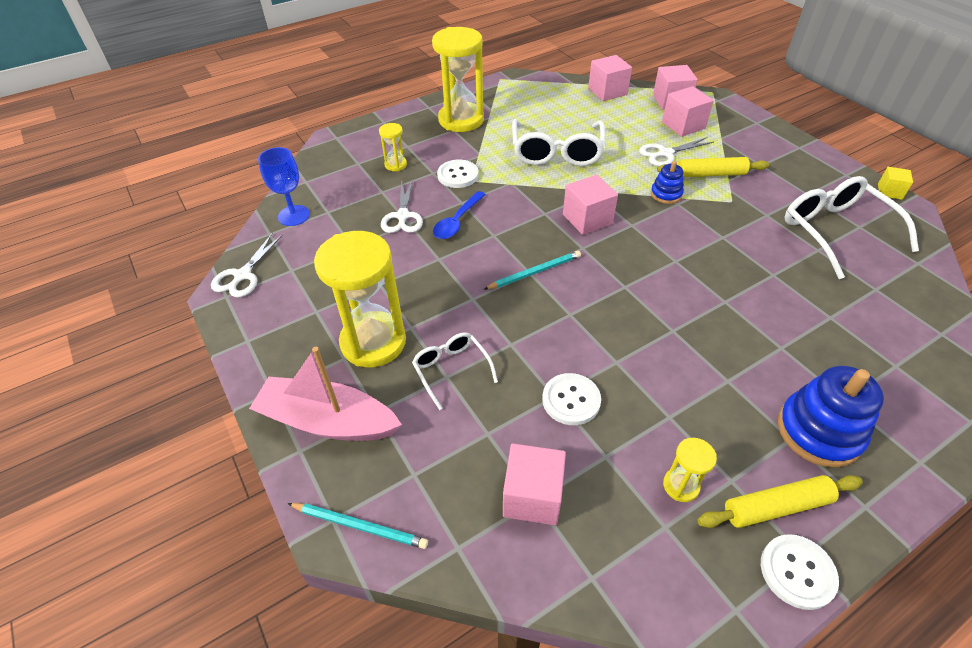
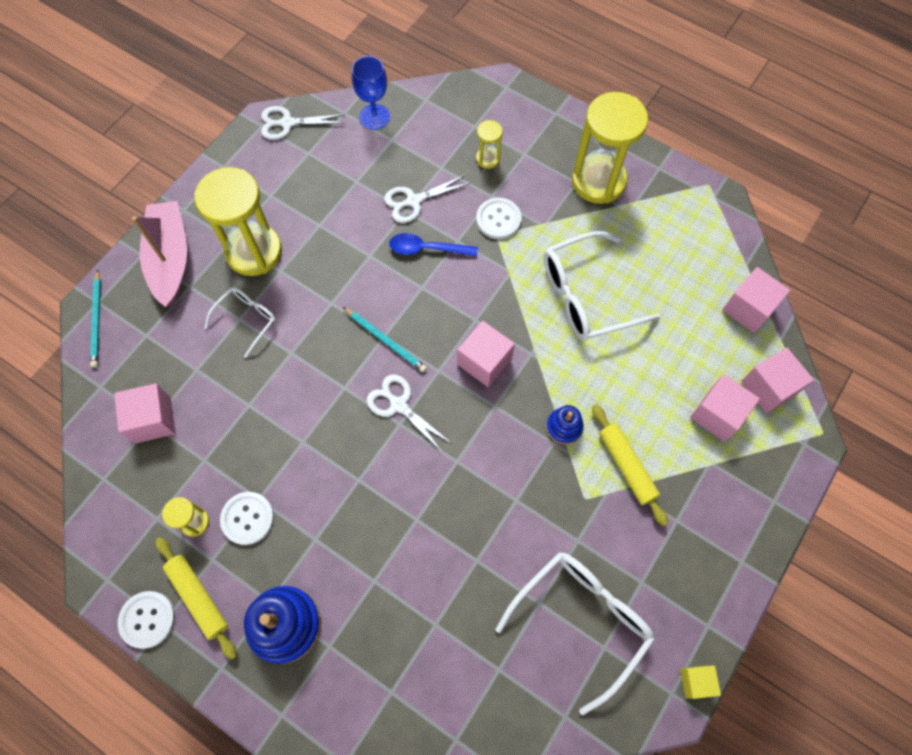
camera: 65 degrees right, 20 degrees up
(571, 400) = (248, 418): white button -> white button (247, 518)
(665, 153) = (644, 408): white scissors -> white scissors (399, 405)

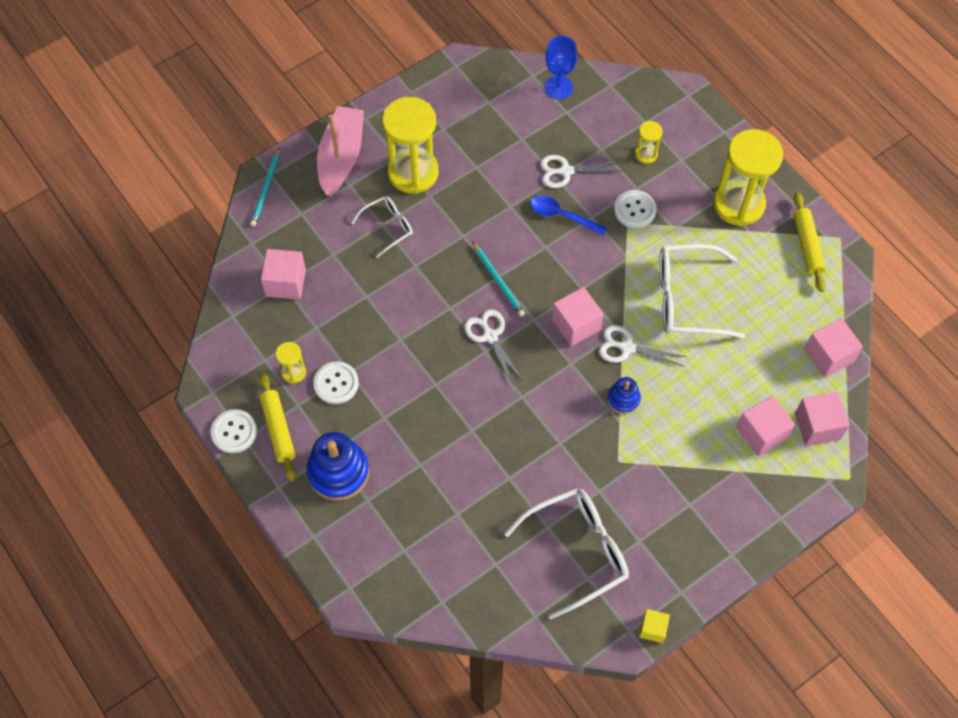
camera: 20 degrees right, 5 degrees down
(287, 123) = (480, 70): white scissors -> white scissors (627, 348)
(626, 466) = (664, 447): yellow rolling pin -> yellow rolling pin (807, 245)

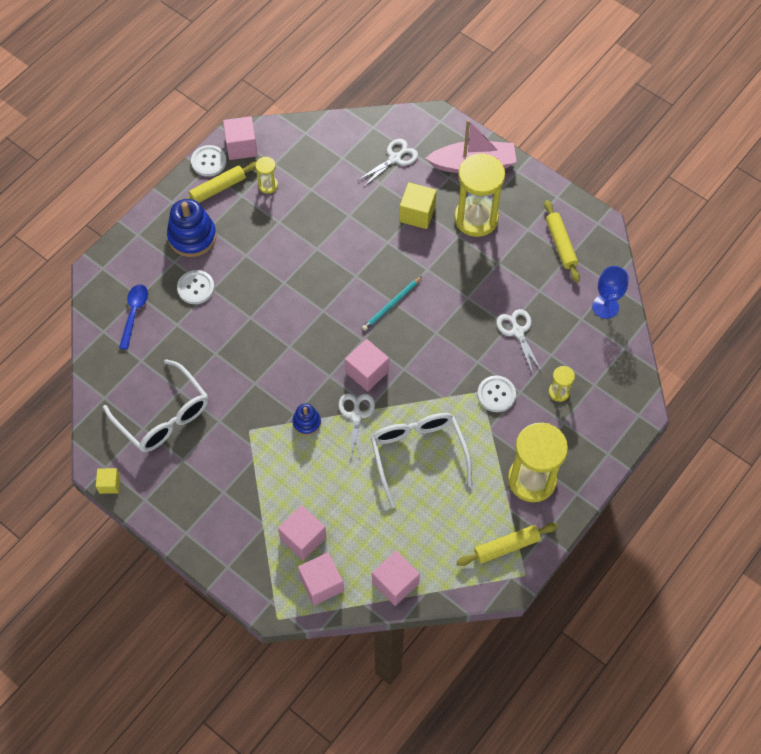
camera: 75 degrees right, 0 degrees up
(266, 189) = (425, 122): turquoise pencil -> none
(286, 283) = (344, 159): pink cube -> pink cube (241, 146)
(336, 383) = (266, 215): white button -> white button (196, 288)
(387, 227) = (417, 214): white glasses -> yellow cube
(471, 105) = (560, 244): none -> yellow rolling pin
(490, 336) = (337, 311): white scissors -> white scissors (395, 158)
(562, 216) = (471, 338): blue spoon -> blue spoon (134, 313)

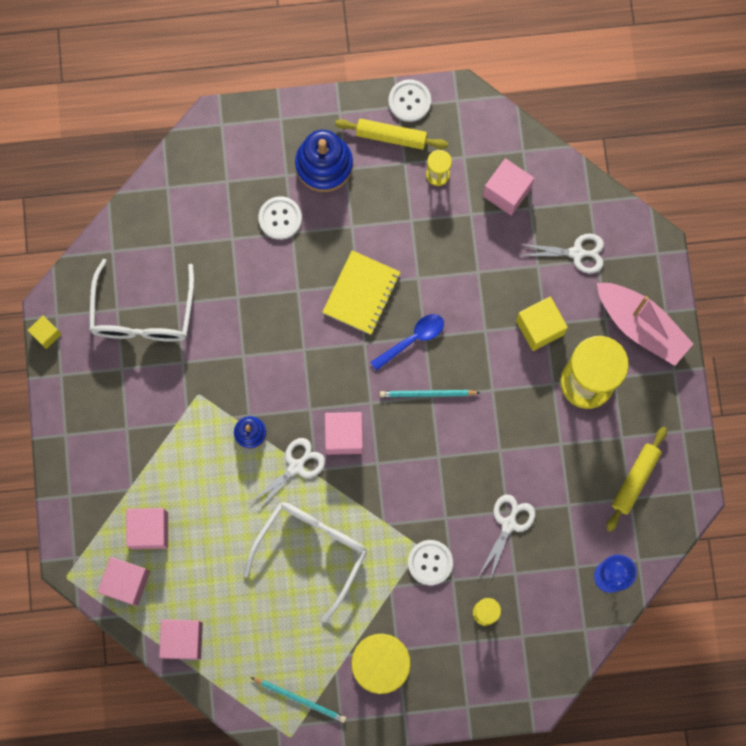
camera: 45 degrees right, 15 degrees up
(134, 313) = (207, 194): blue spoon -> blue spoon (412, 339)
(241, 146) = (453, 112): pink cube -> pink cube (506, 192)
(291, 285) = (361, 293): none -> yellow notebook
(506, 546) = (300, 699): yellow rolling pin -> turquoise pencil

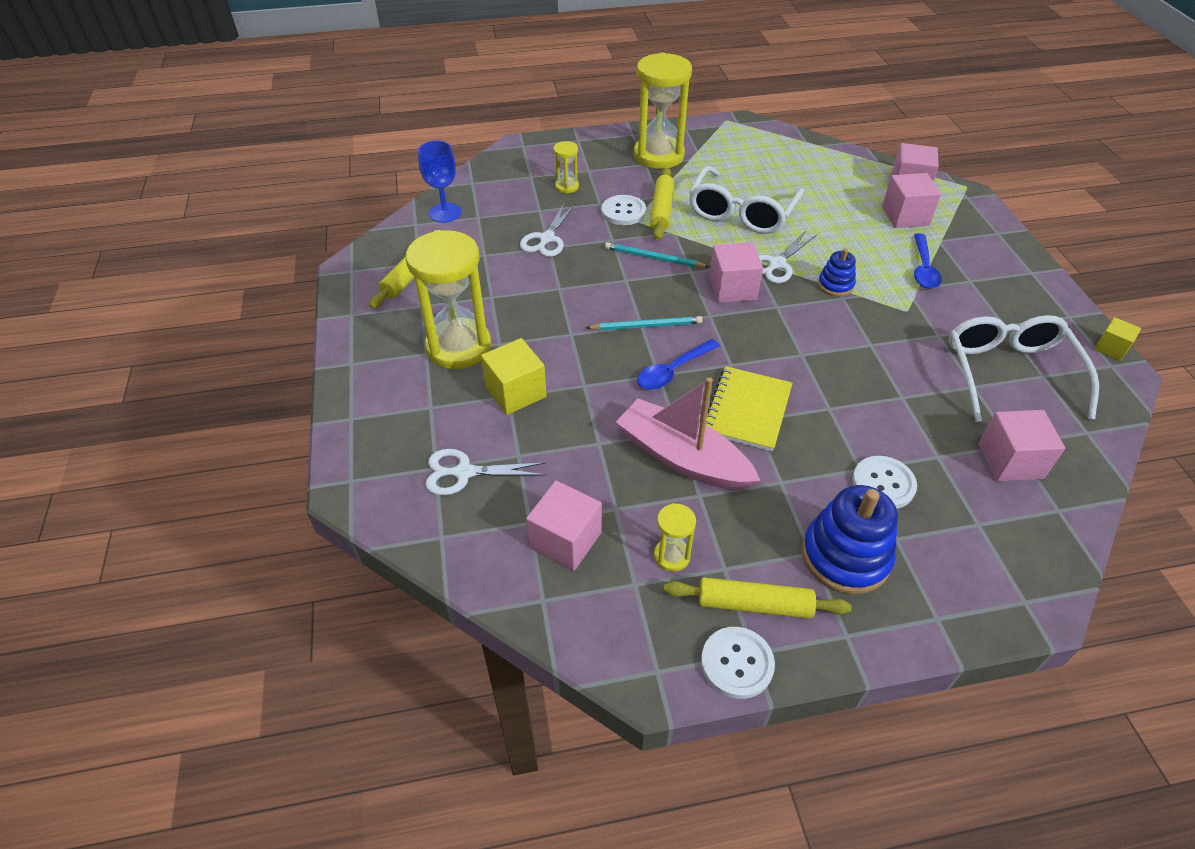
camera: 175 degrees right, 30 degrees down
(162, 449) = (923, 268): none -> blue spoon
(183, 640) = (840, 159): pink cube -> pink cube (1010, 461)
(300, 699) = (724, 136): turquoise pencil -> turquoise pencil (653, 258)
(391, 562) = (661, 210): none -> yellow rolling pin
(641, 326) = (385, 402): pink boat -> pink boat (682, 458)

